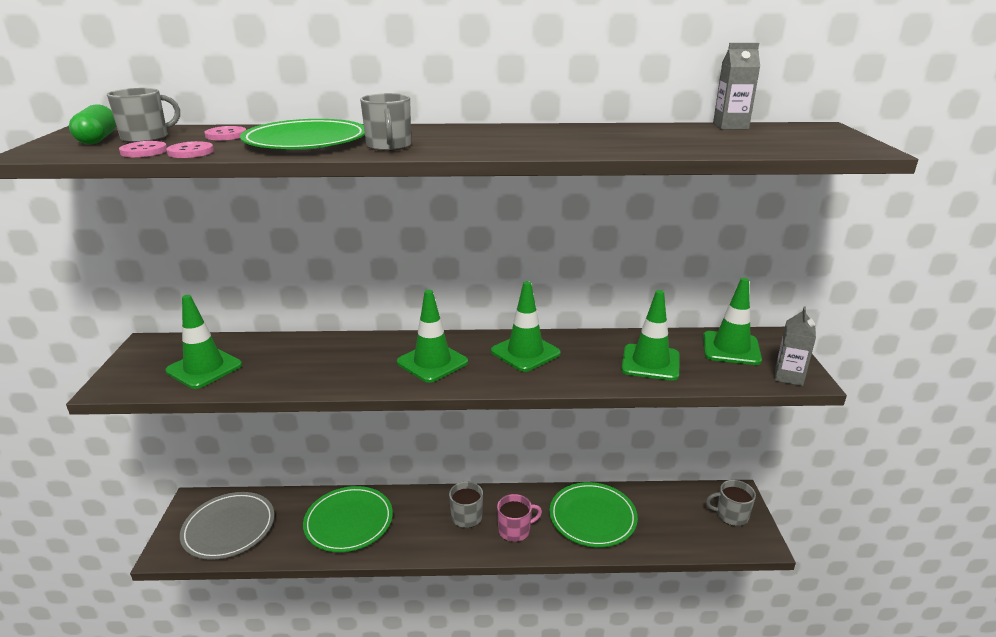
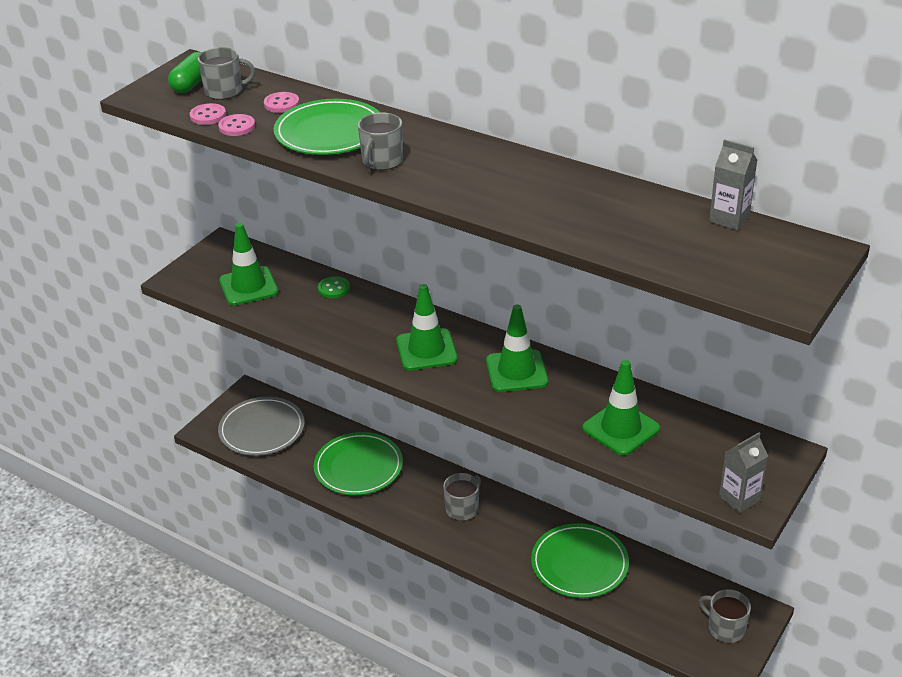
camera: 35 degrees right, 10 degrees up
(298, 345) = (334, 289): none -> green button
(515, 530) = (495, 541): pink mug -> none
(731, 348) = (722, 446): green traffic cone -> none

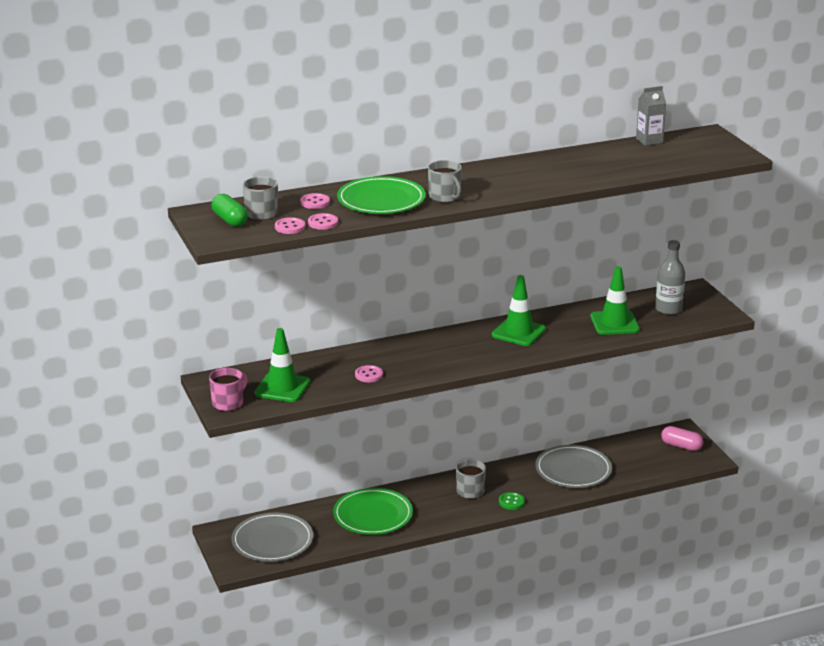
camera: 55 degrees left, 10 degrees down
(193, 272) = (228, 403): none -> pink mug
(323, 321) = (369, 375): none -> pink button
(334, 289) = (335, 359): green button -> green button (511, 502)
(426, 350) = (455, 352): green traffic cone -> none
(579, 564) = (573, 470): green plate -> grey plate
(707, 454) = (668, 309): none -> grey bottle
(725, 628) = (681, 446): grey mug -> pink capsule
(739, 498) = (713, 315): grey carton -> none

